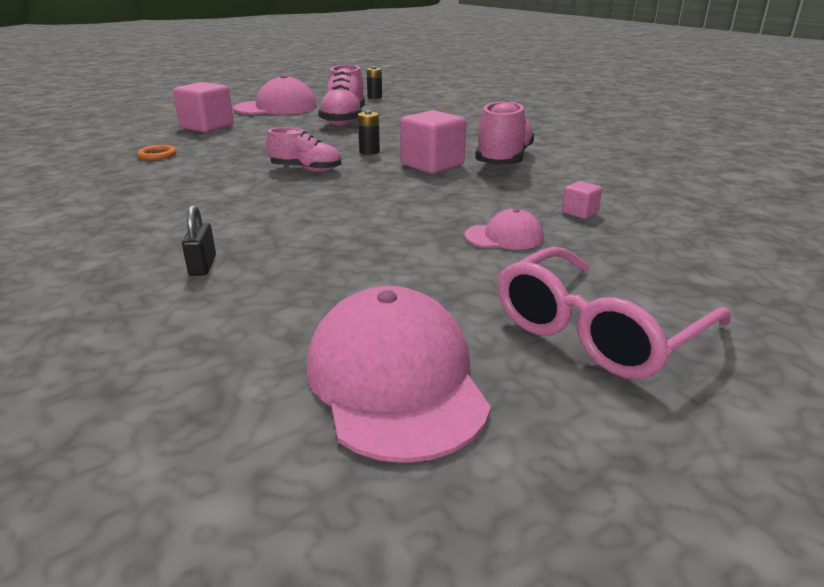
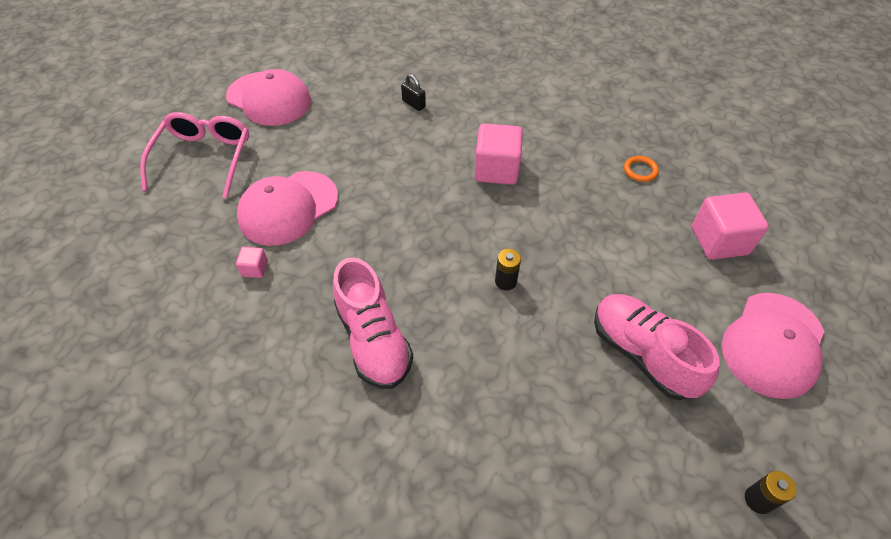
camera: 140 degrees right, 25 degrees up
(306, 169) = (506, 216): pink shoe -> none
(432, 165) = (424, 286): pink cube -> pink cube (496, 169)
(504, 237) = (288, 208): pink cap -> pink cap, size x1.92

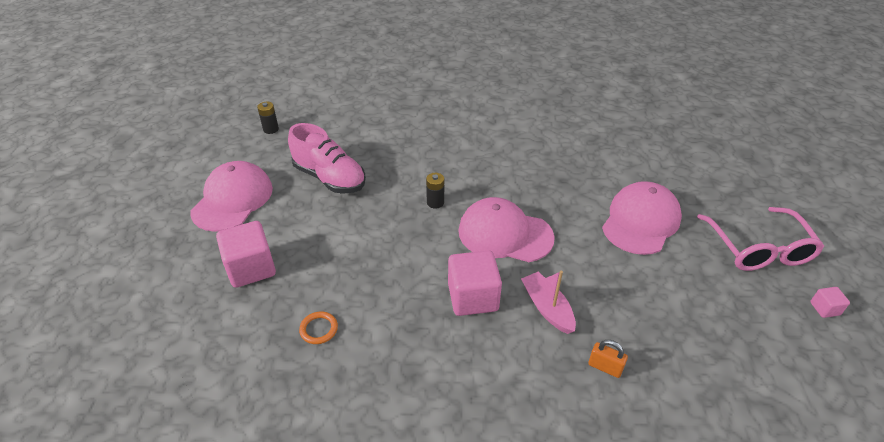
camera: 165 degrees right, 10 degrees down
(255, 269) = (625, 176): pink cube -> pink cube (824, 308)
(269, 99) = (774, 334): pink cap -> pink cap (505, 234)
(373, 340) = (513, 154): pink shoe -> none
(413, 104) = (605, 367): black padlock -> orange padlock
(434, 149) = (547, 308): none -> pink boat

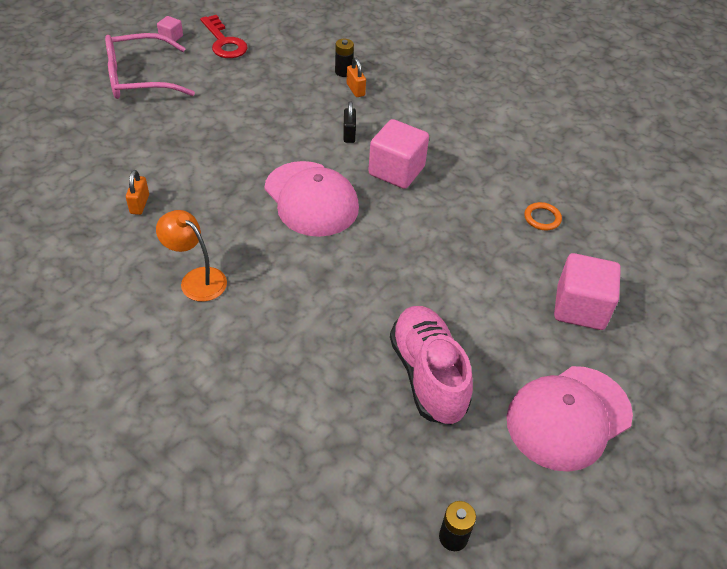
camera: 145 degrees left, 5 degrees up
(435, 202) = (339, 267): black battery -> black battery (343, 72)
(504, 153) = (196, 279): none -> orange lamp
(547, 308) = (349, 134): pink boat -> black padlock
(594, 168) = (139, 204): none -> orange padlock
(641, 221) = (185, 141): pink cap -> none
(758, 249) = (139, 78): pink glasses -> pink glasses turned 135 degrees counterclockwise
(785, 338) = (224, 42): none -> red key

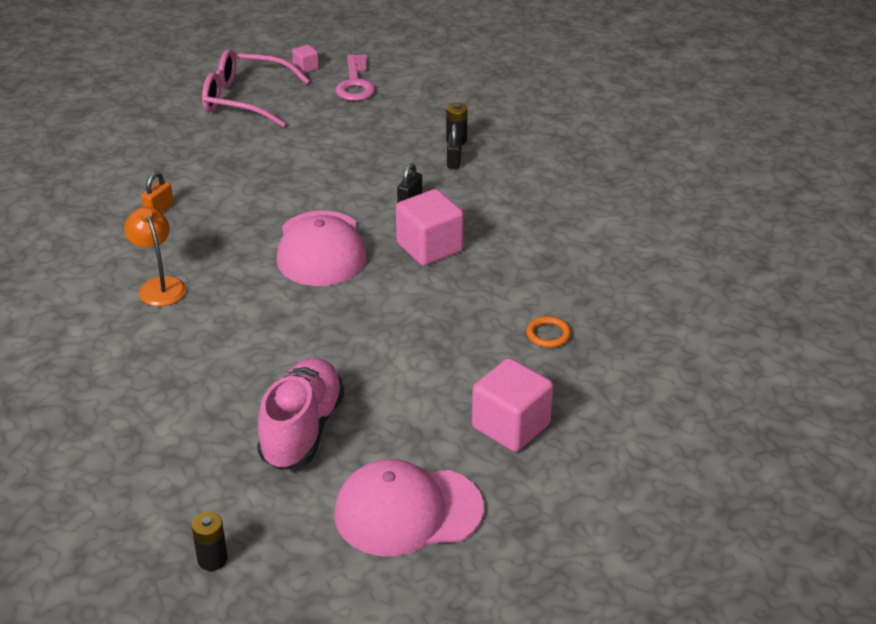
camera: 30 degrees right, 10 degrees down
(224, 42) = (355, 83): red key -> pink key
(355, 90) = (454, 161): orange padlock -> black padlock

